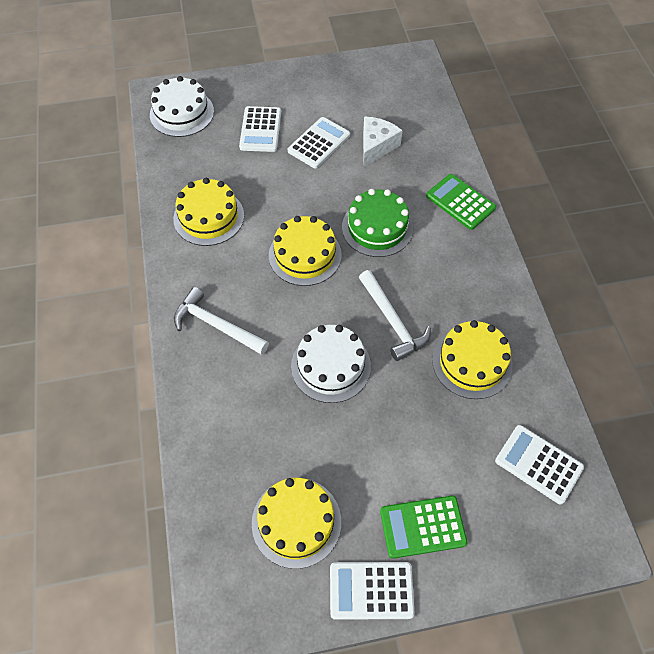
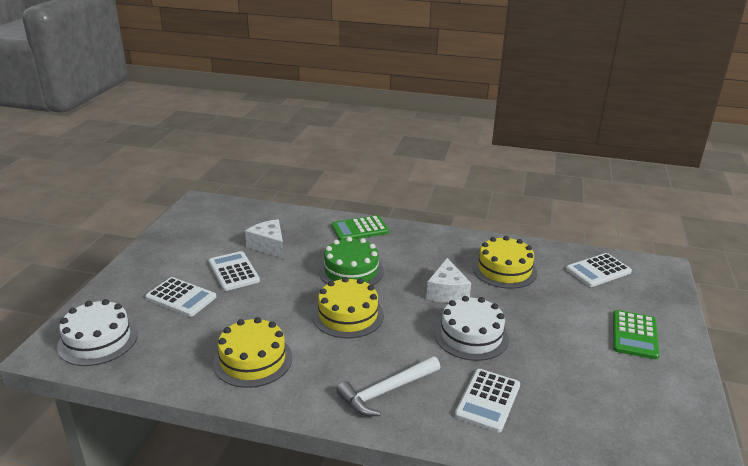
camera: 65 degrees left, 30 degrees down
(296, 522) = (615, 400): yellow cake -> none
(371, 590) = (684, 377): white calculator -> white calculator (488, 400)
(392, 321) = (447, 292): white hammer -> white cheese

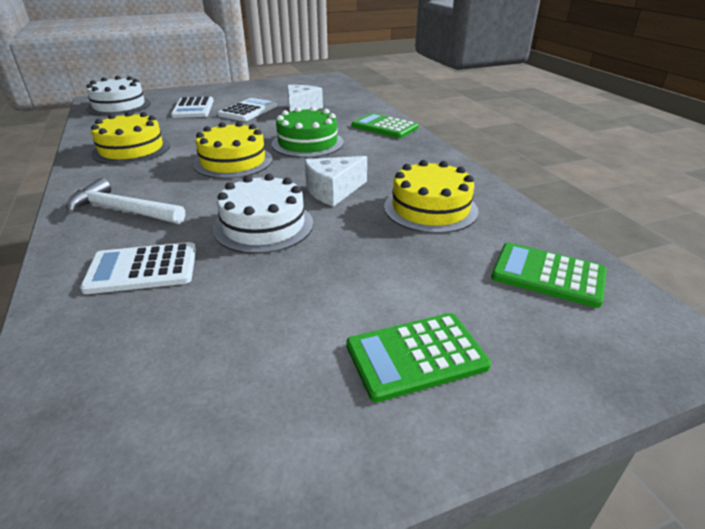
camera: 55 degrees right, 5 degrees up
(598, 271) = (548, 275): white calculator -> green calculator

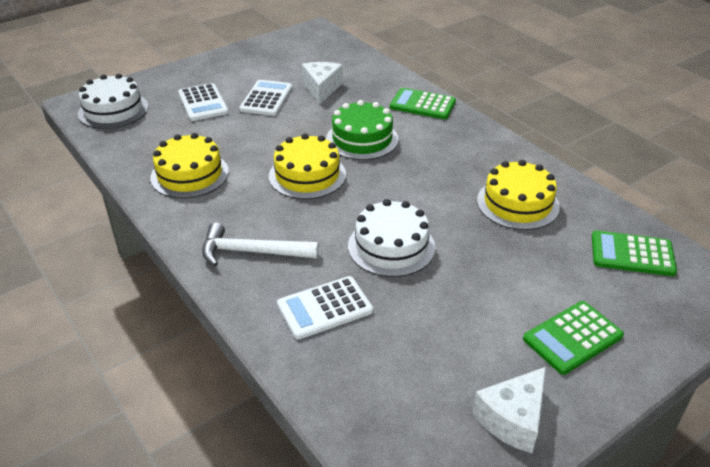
camera: 15 degrees left, 5 degrees up
(333, 191) = (425, 197): white cheese -> white cheese (513, 419)

